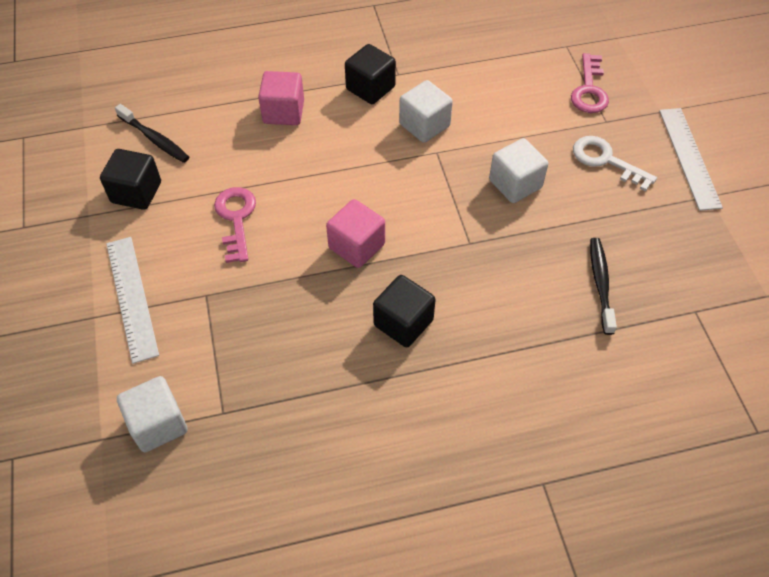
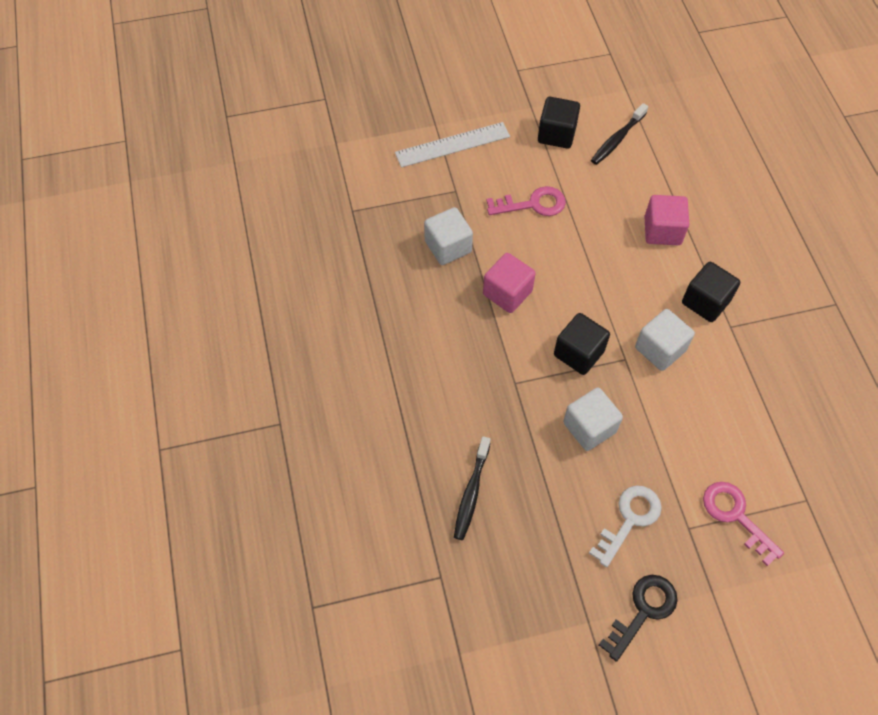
camera: 90 degrees right, 5 degrees up
(158, 424) = (345, 173): white cube -> white cube (448, 247)
(403, 323) = (429, 328): black cube -> black cube (578, 353)
(589, 90) = (736, 516): pink key -> pink key turned 45 degrees clockwise
(600, 283) = (471, 493): black toothbrush -> black toothbrush turned 105 degrees clockwise
(689, 157) = (643, 611): white ruler -> black key

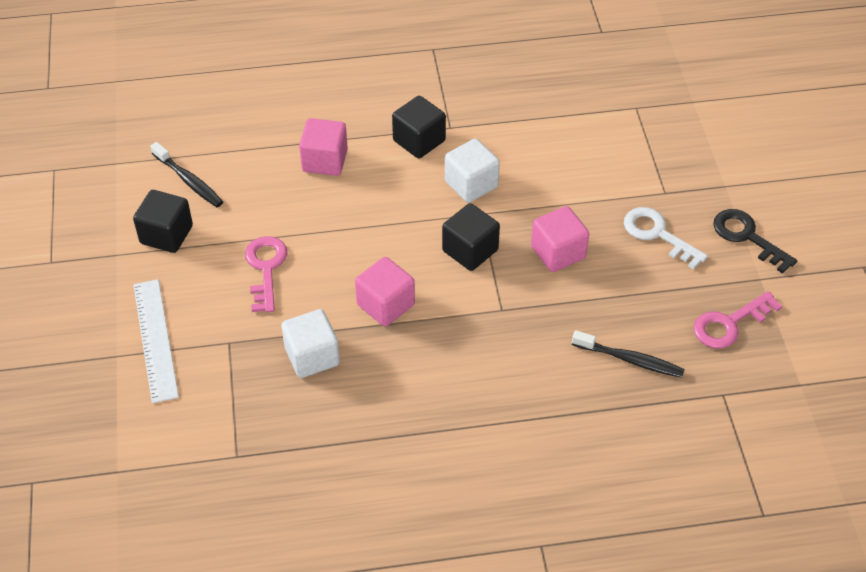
camera: 85 degrees left, 10 degrees down
(589, 427) = (558, 252): white cube -> pink cube
(736, 516) = (653, 157): pink key -> pink key (729, 324)

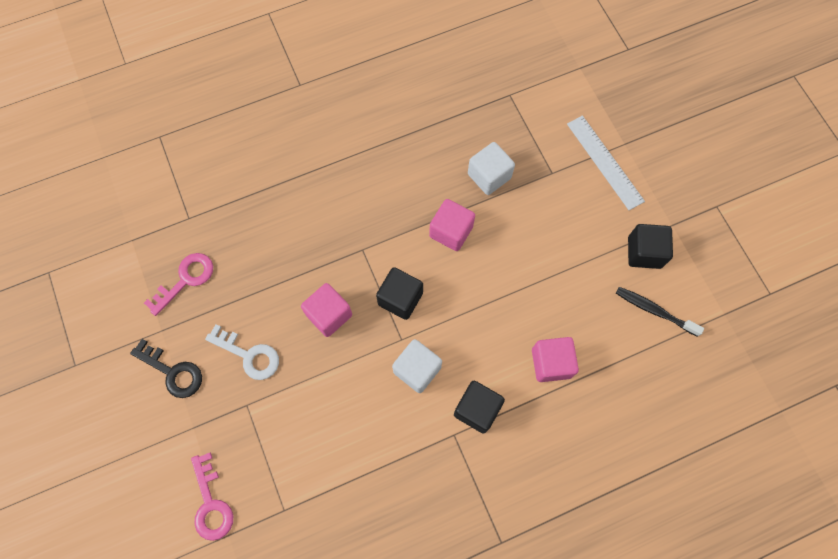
camera: 165 degrees right, 20 degrees up
(266, 269) = (553, 240): pink key -> pink key (211, 503)
(630, 360) = (258, 229): black toothbrush -> none

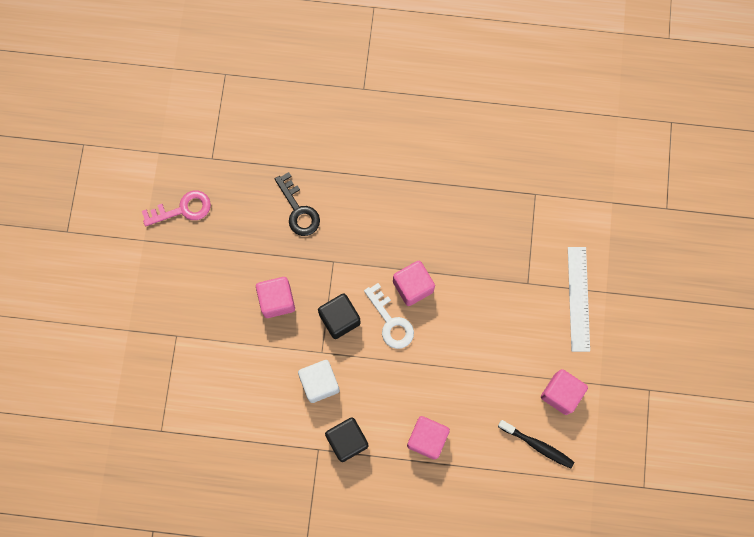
camera: 30 degrees right, 5 degrees up
(172, 372) = (135, 278): black key -> black key (298, 210)
(211, 503) = (111, 395): pink key -> none
(249, 355) = (198, 297): white key -> white key (391, 322)
(489, 176) = (473, 257): white cube -> none
(644, 252) = (561, 393): black cube -> pink cube
(654, 310) = (537, 445): black toothbrush -> black toothbrush turned 150 degrees clockwise

